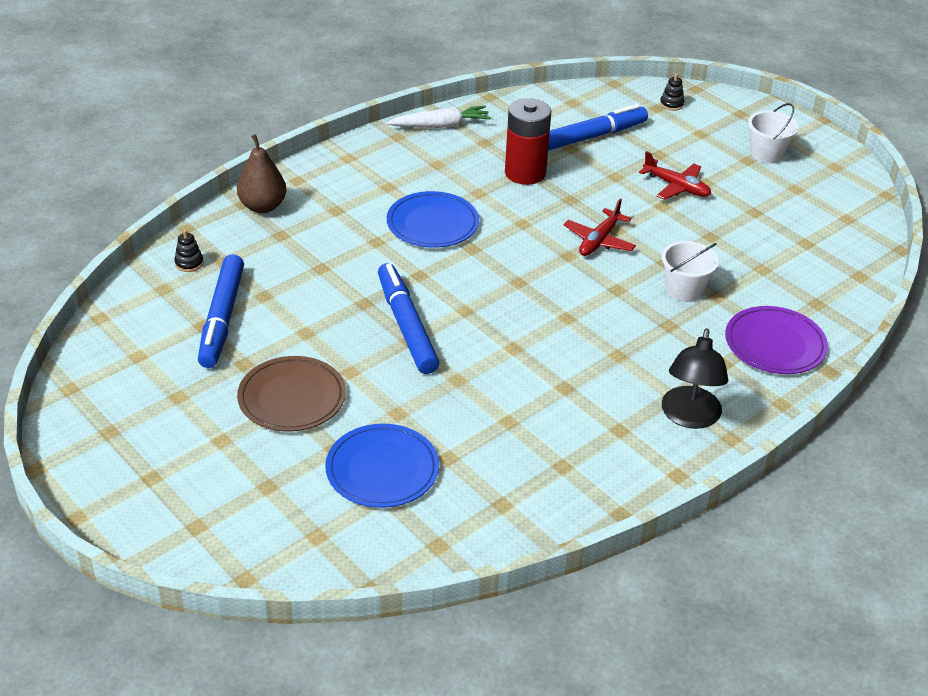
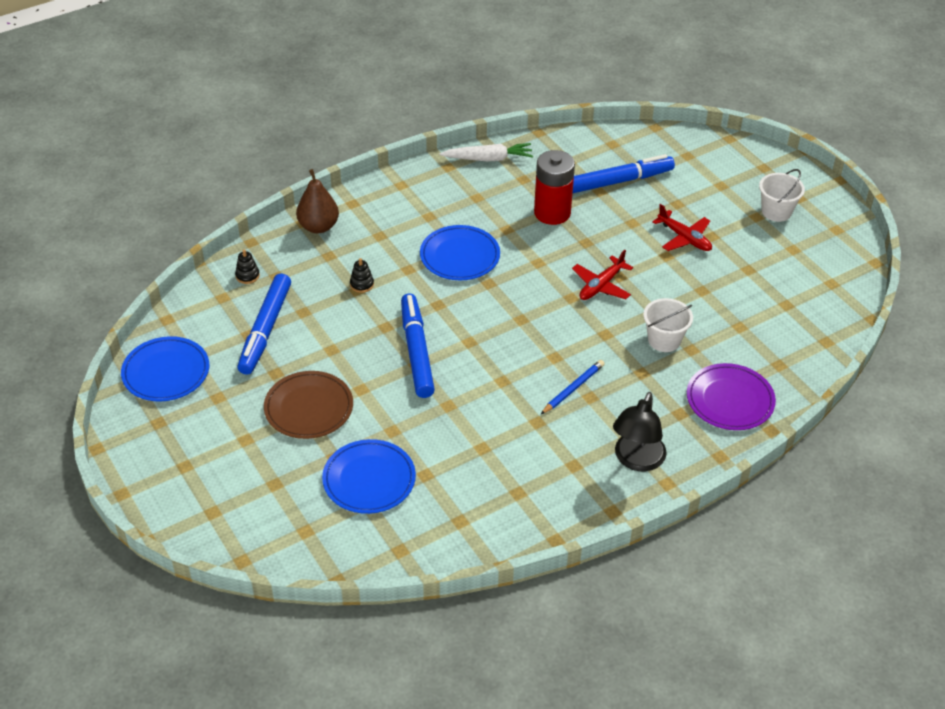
camera: 10 degrees right, 5 degrees up
(109, 375) = (166, 372): none -> blue plate
(597, 348) = (573, 388): none -> blue pencil
(671, 104) = (702, 153): black stacking toy -> black stacking toy (362, 284)

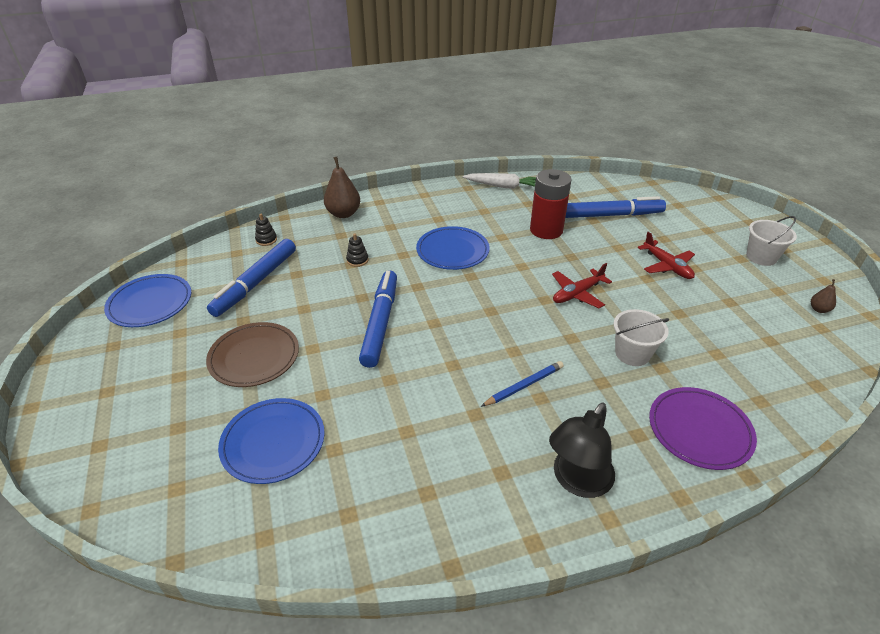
camera: 15 degrees right, 5 degrees down
(830, 264) = (819, 309): none -> brown pear

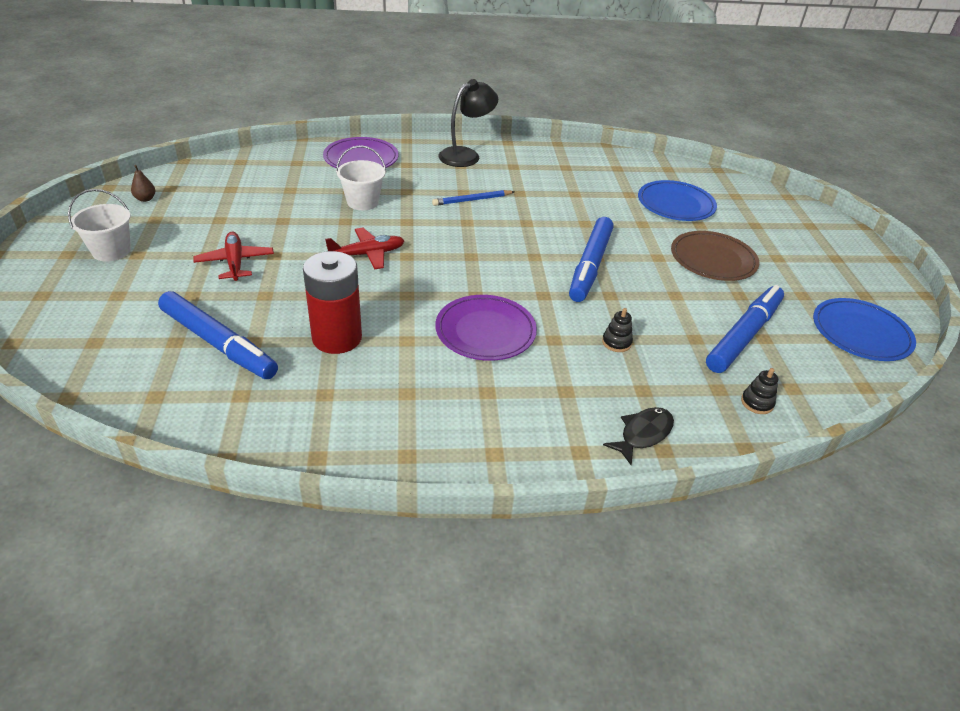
camera: 170 degrees left, 0 degrees up
(343, 214) = (643, 434): brown pear -> black fish
(452, 251) = (485, 331): blue plate -> purple plate
(503, 186) = (340, 444): white carrot -> none
(611, 215) = (218, 344): blue marker -> blue marker turned 150 degrees counterclockwise

